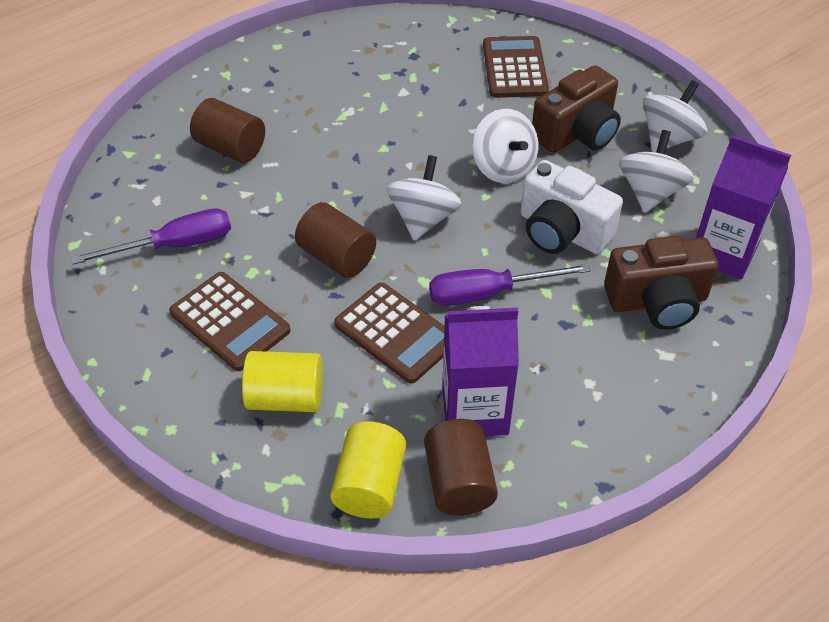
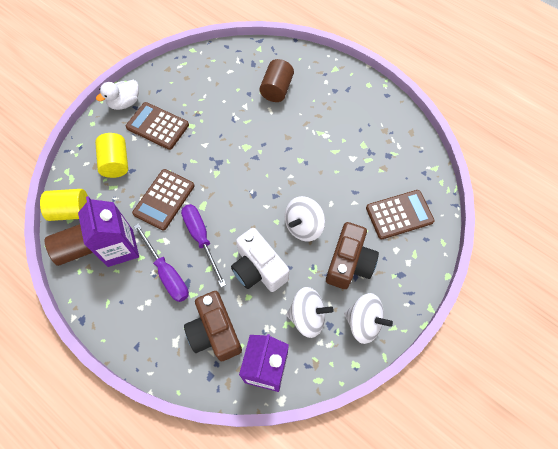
camera: 75 degrees right, 15 degrees up
(146, 367) = (124, 102): none -> white duck
(175, 245) = (201, 88): purple screwdriver -> purple screwdriver (167, 273)
(230, 321) = (157, 126): brown calculator -> brown calculator turned 90 degrees clockwise
(337, 257) = (210, 159): brown cylinder -> none
(423, 218) = (249, 193): white spinning top -> none
(562, 231) = (258, 269): white camera -> white camera turned 60 degrees counterclockwise
(577, 133) = (349, 263): brown camera -> brown camera turned 105 degrees counterclockwise

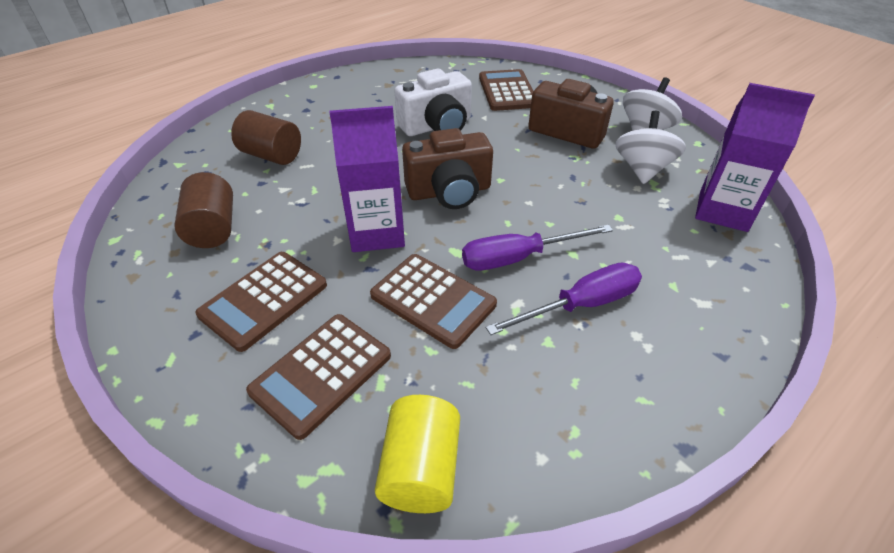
camera: 80 degrees left, 20 degrees down
(76, 249) = (523, 457): brown cylinder -> brown cylinder (213, 228)
(116, 162) = (321, 374): yellow cylinder -> brown calculator
(120, 248) = (526, 373): purple carton -> purple carton (376, 232)
(124, 102) = (171, 351): white duck -> none
(215, 332) = (678, 255): brown camera -> brown camera (449, 191)
(258, 269) = (574, 203): white camera -> white camera (437, 126)
(303, 226) = (511, 157): white spinning top -> none

